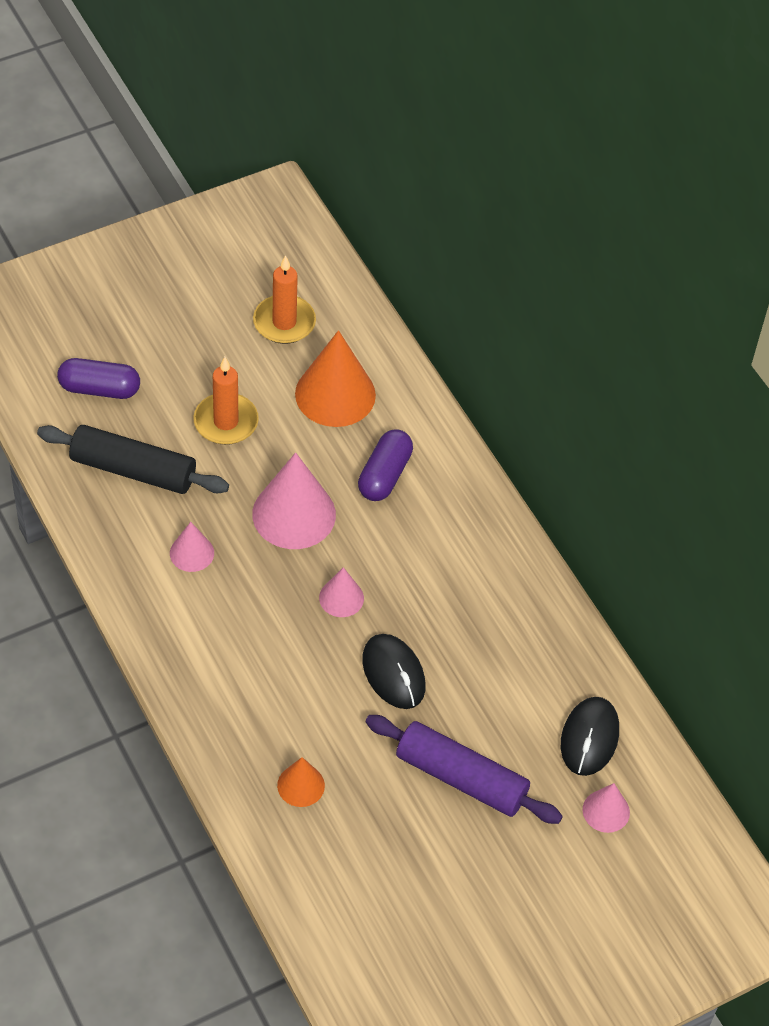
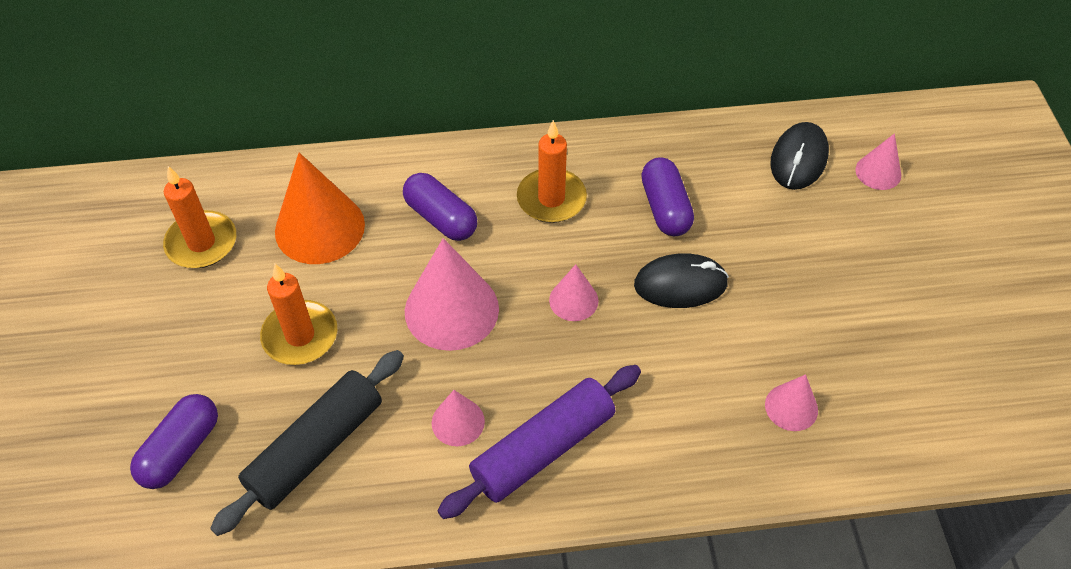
camera: 65 degrees left, 0 degrees up
(301, 785) = (791, 407): orange cone -> pink cone
(444, 550) = (551, 199): none -> orange candle
(461, 778) = (817, 267): purple rolling pin -> purple rolling pin (543, 449)
(475, 640) = (665, 208): none -> purple capsule
(589, 738) = (798, 159): black mouse -> black mouse turned 75 degrees clockwise

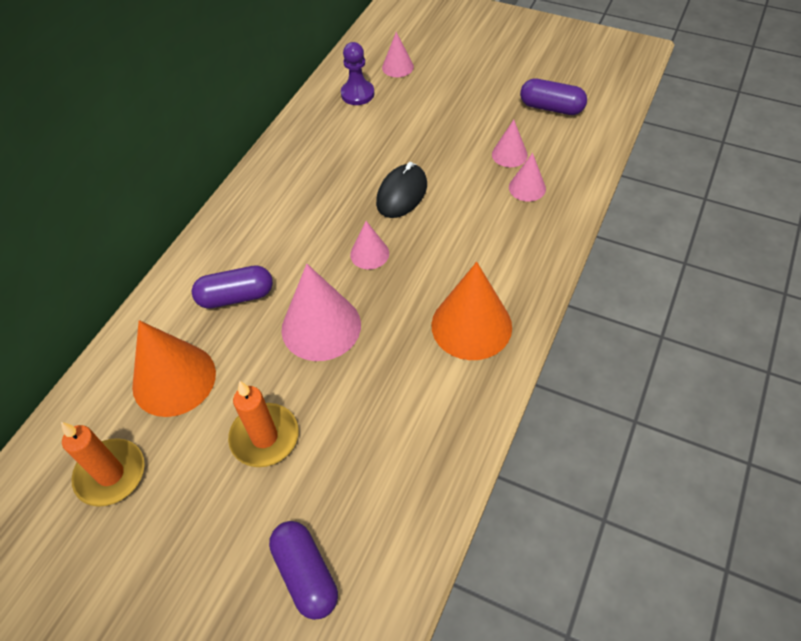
camera: 55 degrees left, 0 degrees up
(316, 448) = (374, 469): black rolling pin -> none
(458, 422) = (416, 365): pink cone -> pink cone (509, 154)
(543, 449) = (471, 325): purple rolling pin -> orange cone
(551, 199) = (277, 226): orange candle -> none
(665, 208) = (337, 172): purple capsule -> purple capsule (551, 108)
(798, 159) = (357, 94): black mouse -> purple pawn

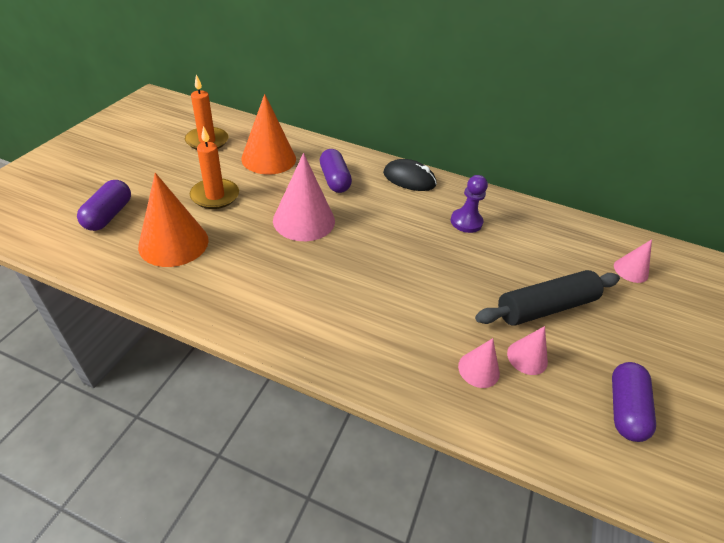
camera: 80 degrees right, 10 degrees down
(306, 574) = (109, 215): purple capsule -> purple capsule turned 45 degrees counterclockwise
(357, 94) = (576, 241): purple pawn -> purple pawn (466, 222)
(369, 254) = (377, 247): pink cone -> none
(402, 194) = (451, 268): black mouse -> black mouse (409, 179)
(449, 132) = (545, 307): none -> black rolling pin
(471, 325) = (296, 310): orange cone -> orange cone (173, 243)

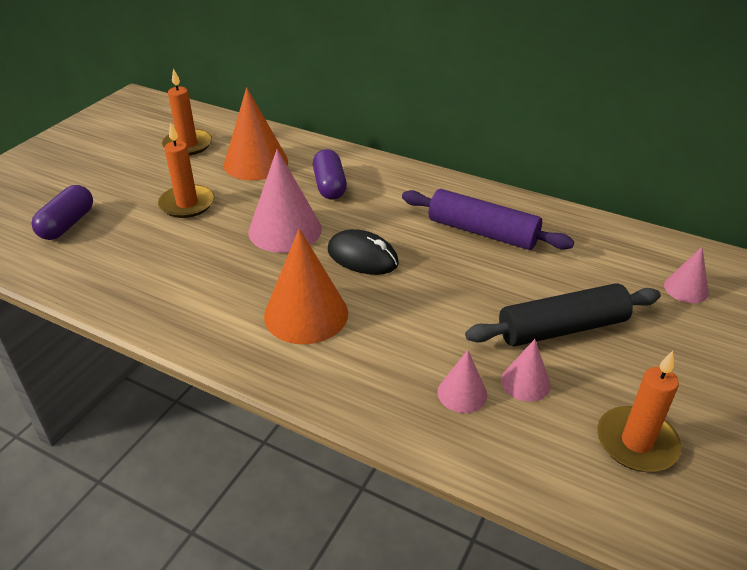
camera: 10 degrees right, 5 degrees down
(173, 243) = (133, 253): orange cone -> orange cone (306, 314)
(409, 179) = (421, 184): black mouse -> black mouse (362, 257)
(466, 222) = (482, 232): purple pawn -> purple rolling pin
(624, 409) = (636, 442): purple capsule -> orange candle

